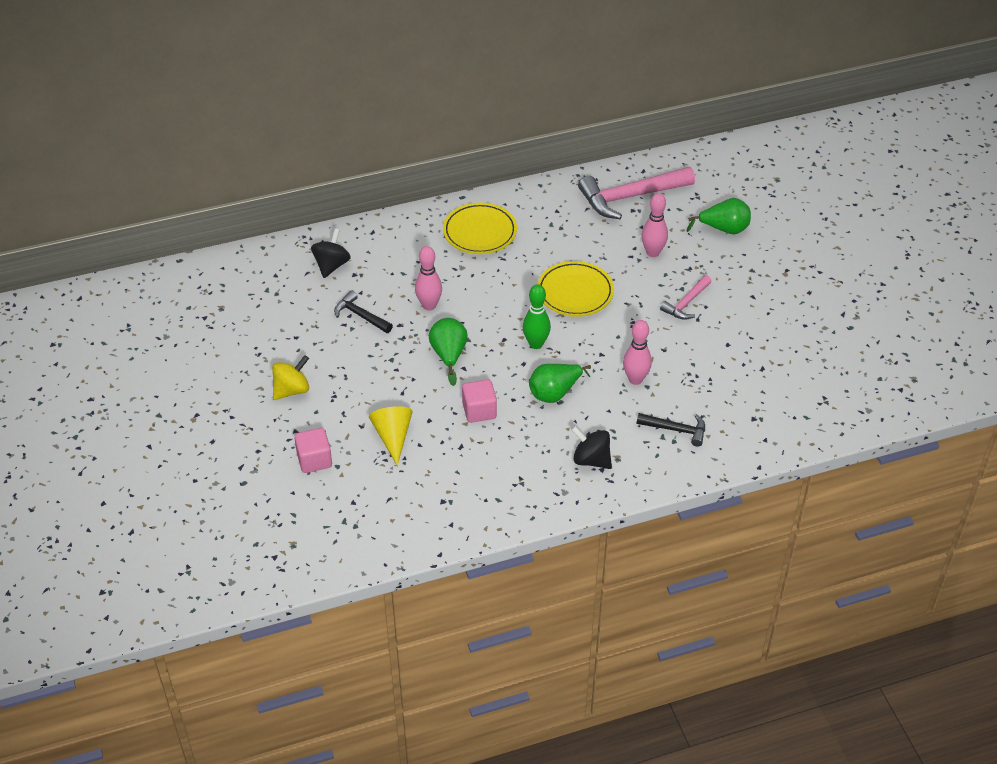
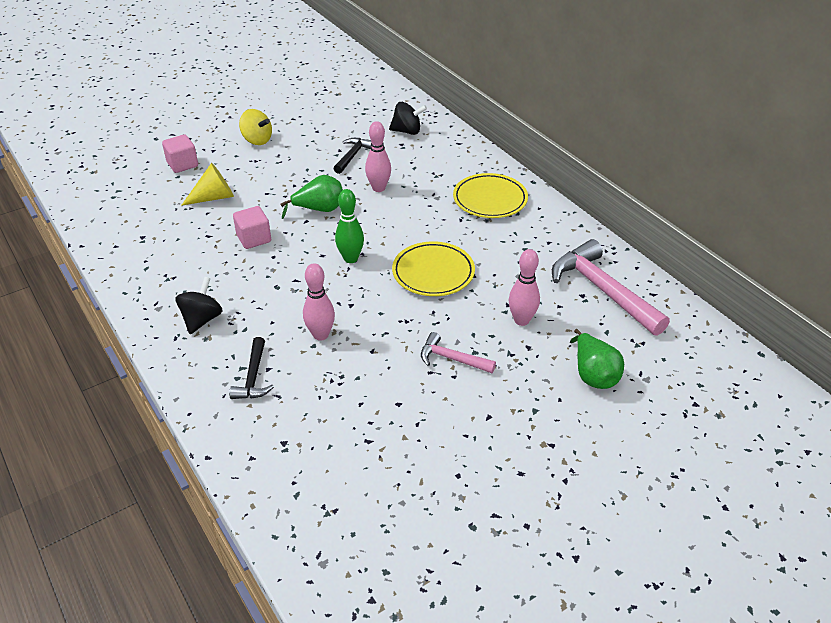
camera: 75 degrees right, 5 degrees down
(555, 393) = (287, 281): green pear -> none

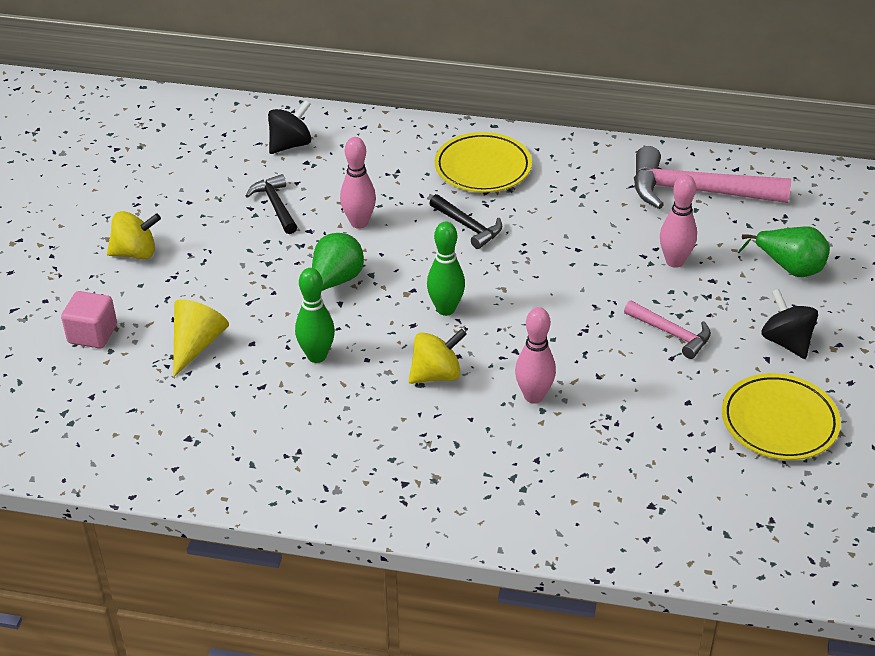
camera: 45 degrees left, 0 degrees up
(202, 319) = (401, 466): black spinning top -> black spinning top (786, 342)
(253, 377) = (536, 476): black hammer -> black hammer (468, 227)
(254, 238) = (317, 356): pink cube -> green bowling pin
(292, 288) = (436, 374): none -> yellow spinning top
(433, 273) = (540, 271): yellow plate -> yellow plate (779, 422)
(452, 359) = (671, 334): pink hammer -> pink hammer turned 120 degrees counterclockwise

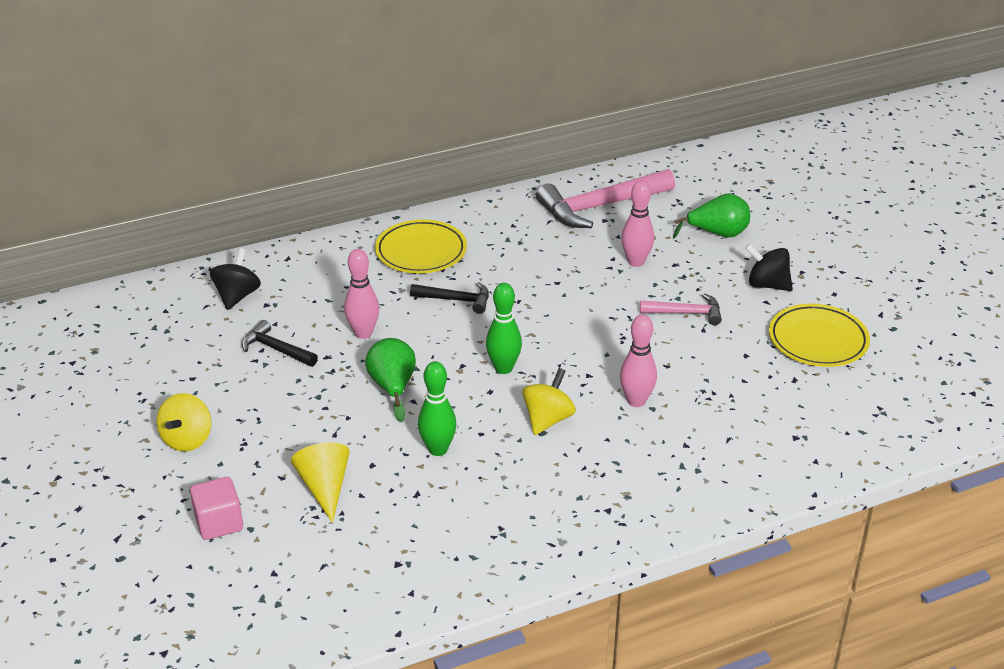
camera: 35 degrees left, 5 degrees down
(136, 253) = (187, 439): yellow spinning top -> yellow spinning top turned 150 degrees clockwise

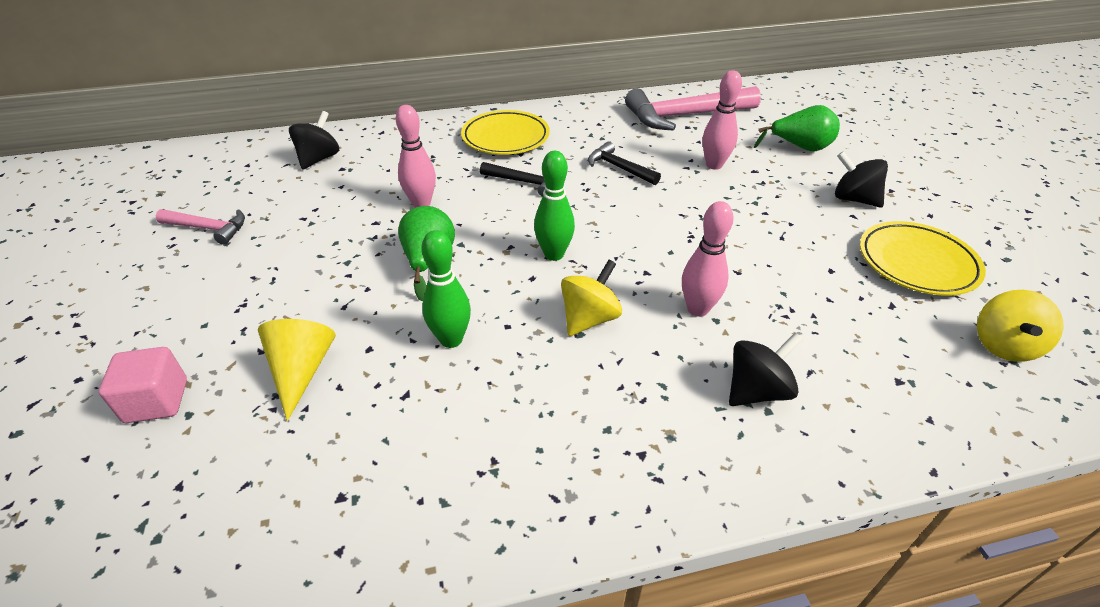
camera: 10 degrees right, 5 degrees up
(187, 439) = (187, 293): yellow spinning top -> yellow spinning top (1003, 345)
(276, 349) = (329, 210): black hammer -> black hammer (619, 168)
(686, 313) = (763, 218): pink hammer -> pink hammer (208, 228)
(688, 457) = (756, 391): none -> black spinning top

